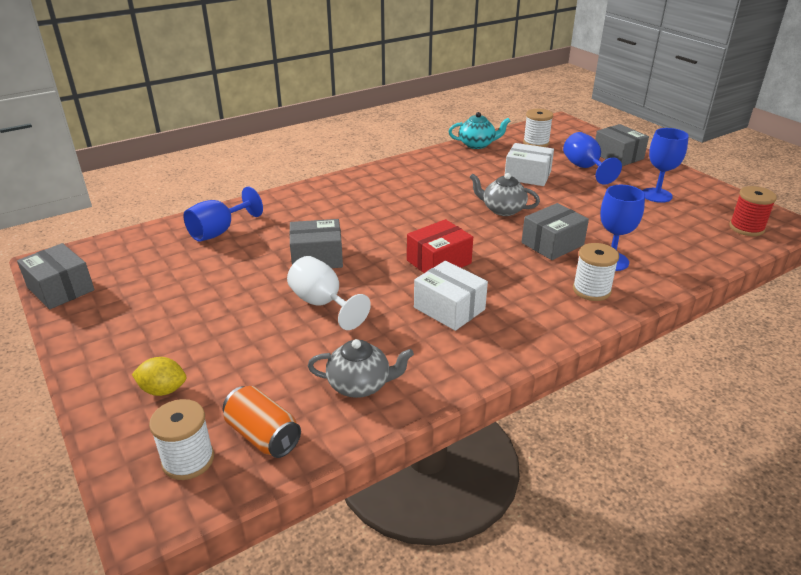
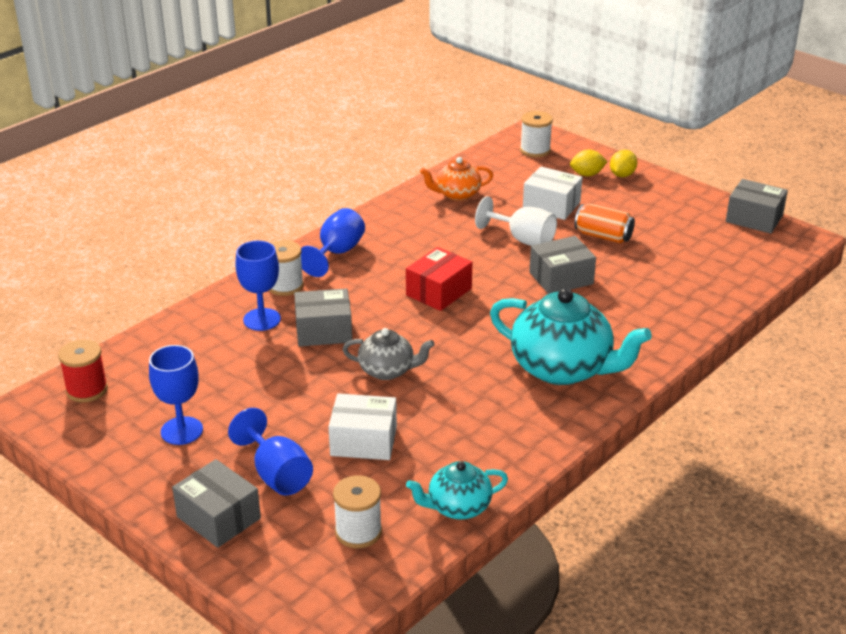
camera: 165 degrees right, 0 degrees up
(120, 380) = (622, 175): none -> yellow lemon
(219, 231) = (687, 290): blue goblet -> blue goblet (337, 253)
(263, 435) = (501, 164): orange can -> orange can (603, 236)
(360, 385) = (457, 194): grey teapot -> orange teapot
(370, 194) = (562, 368): none -> turquoise teapot
(449, 308) = (412, 251): white box -> white box (551, 205)
(552, 244) = (323, 331): grey box -> grey box turned 45 degrees clockwise

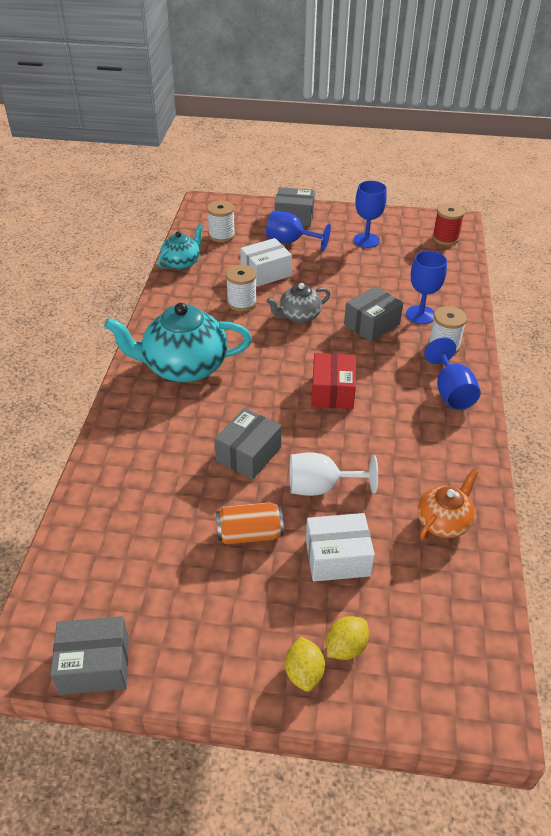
camera: 145 degrees right, 10 degrees up
(535, 150) = (448, 668): white spool -> white spool (242, 302)

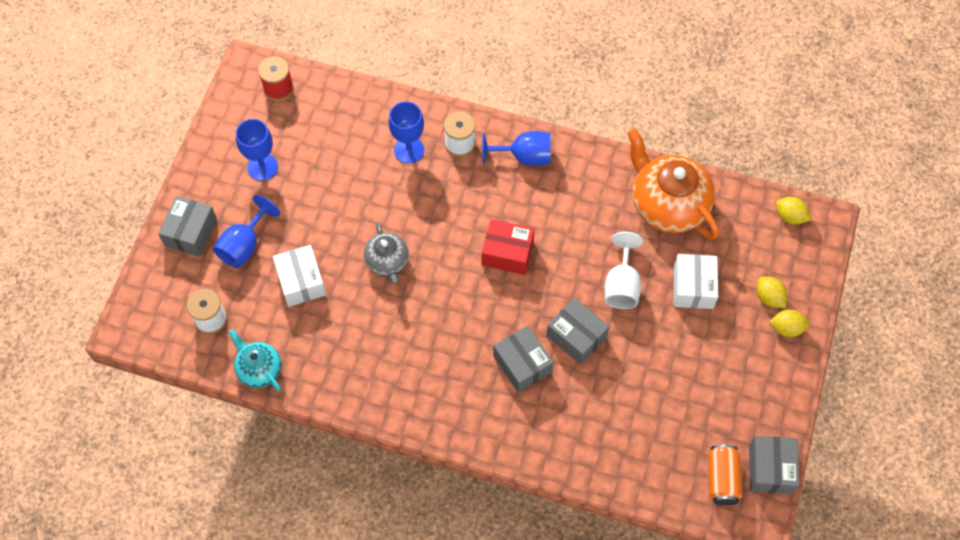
camera: 80 degrees left, 20 degrees up
(184, 367) = (448, 381): turquoise teapot -> none
(242, 302) = (351, 313): white spool -> none
(249, 534) = (663, 347): orange can -> orange can (722, 479)
(371, 324) = (415, 197): grey box -> grey box (522, 364)
(443, 522) = (668, 205): orange teapot -> orange teapot, size x1.83
(482, 667) = (790, 216): none -> yellow lemon

